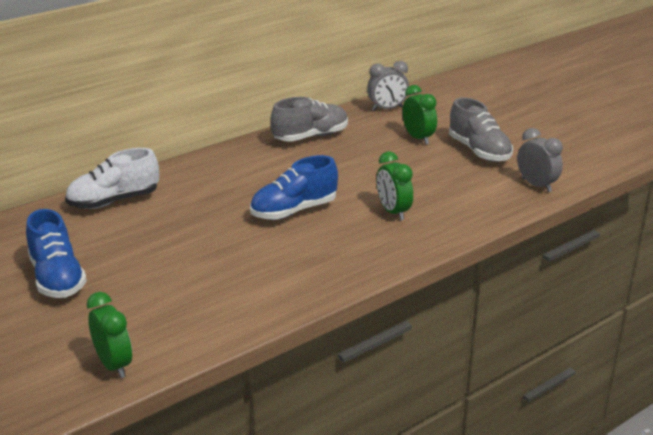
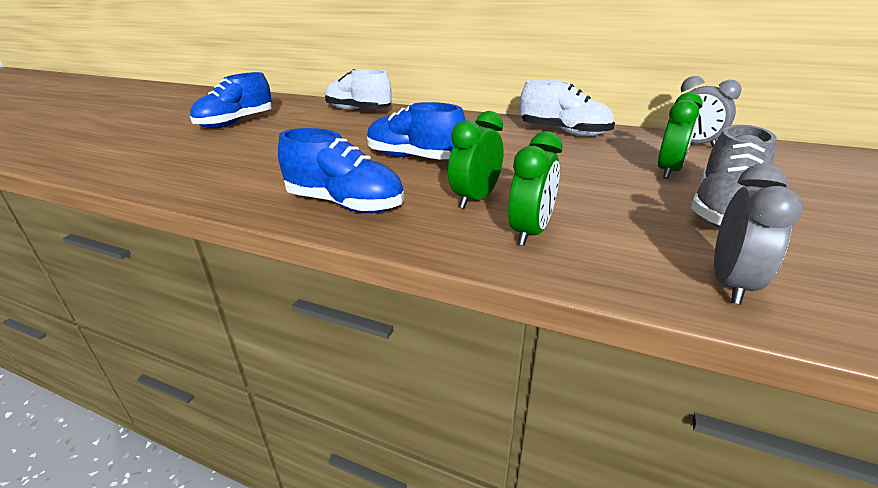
camera: 60 degrees right, 0 degrees up
(114, 365) = (107, 163): green clock -> green clock (530, 232)
(310, 137) = (564, 132): grey shoe -> white shoe
(354, 258) = (345, 204): none -> blue shoe

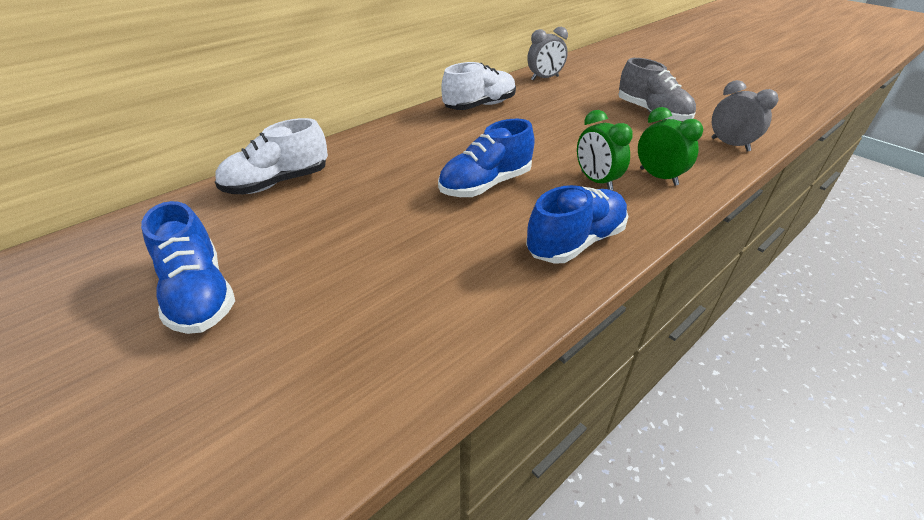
camera: 65 degrees left, 10 degrees up
(669, 171) = (586, 103): green clock -> none

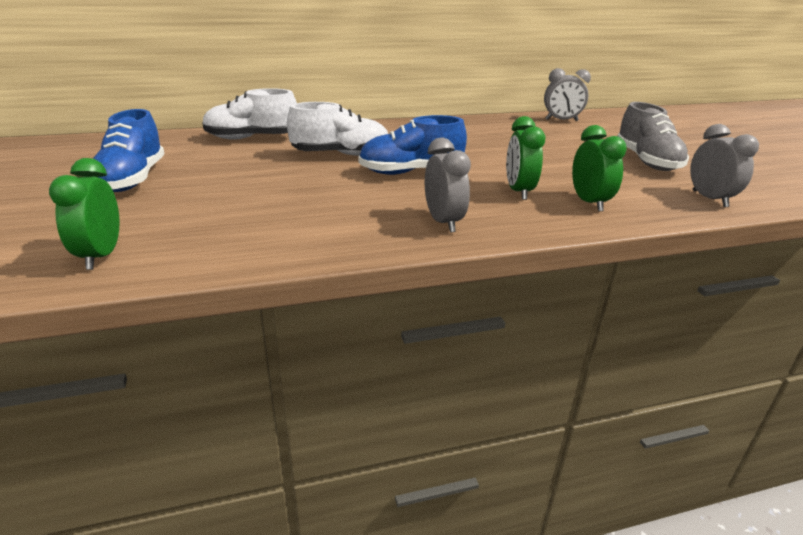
camera: 25 degrees right, 10 degrees down
(289, 433) = (101, 256): none -> green clock
(480, 106) = (472, 126): white shoe -> white shoe (341, 154)
(575, 242) = (443, 222): blue shoe -> grey clock

